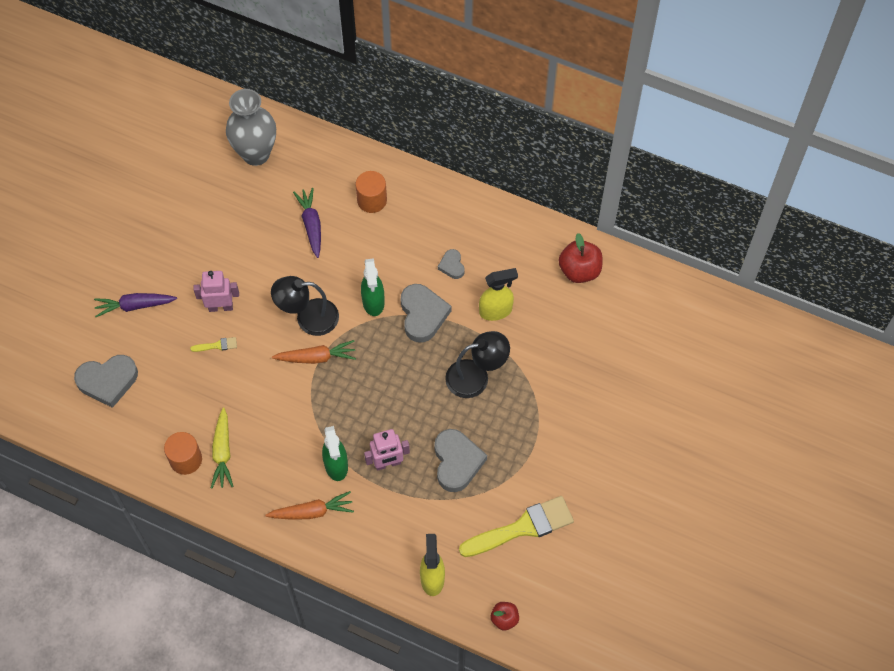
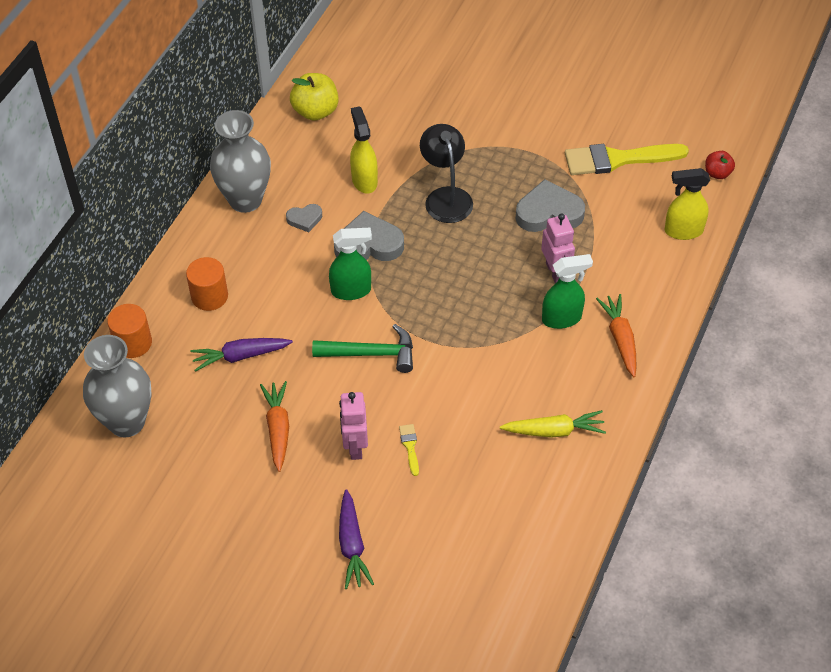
camera: 90 degrees left, 10 degrees down
(108, 381) = (463, 567): grey heart -> none
(186, 459) = (566, 469): orange cylinder -> orange cylinder (133, 343)
(308, 318) = (371, 353): black lamp -> green hammer
(316, 357) = (425, 343): orange carrot -> orange carrot (278, 429)
(474, 220) = (245, 200): none -> grey vase
(522, 527) = (618, 159): yellow brush -> yellow brush turned 75 degrees counterclockwise
(579, 270) = (315, 111): red apple -> yellow apple

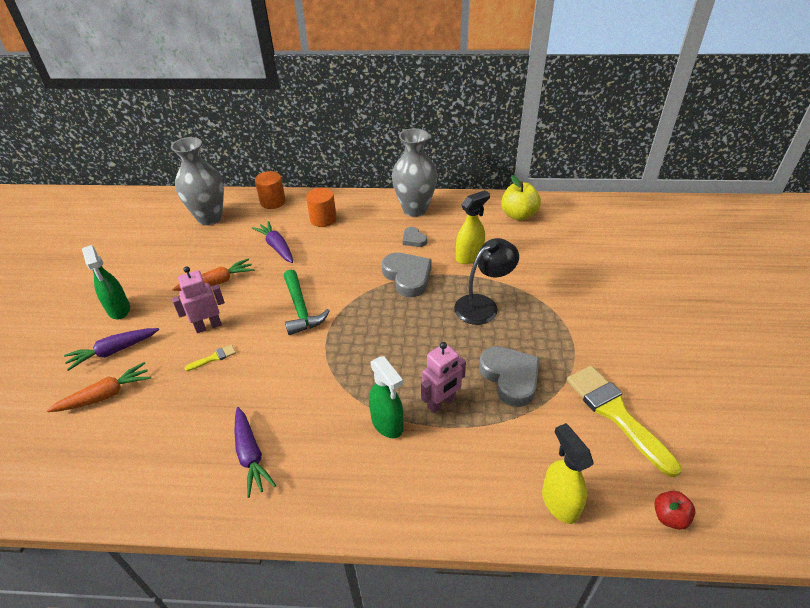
camera: 70 degrees right, 10 degrees down
(351, 291) = (358, 281): green spray bottle -> green spray bottle (119, 310)
(554, 431) = (250, 455): yellow carrot -> purple carrot
(620, 339) = (382, 481): orange carrot -> orange carrot (105, 395)

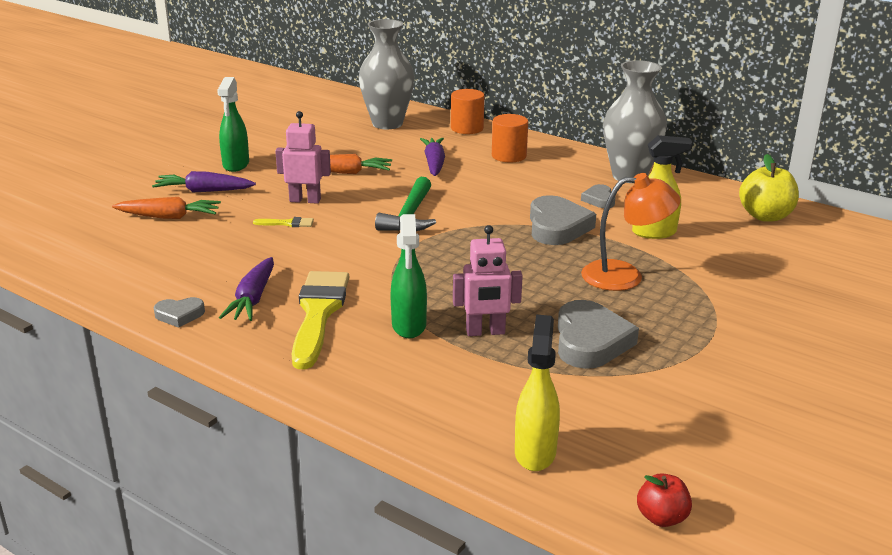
camera: 30 degrees right, 15 degrees down
(204, 505) = (179, 315): none -> grey heart
(483, 305) = (625, 276): black lamp -> orange lamp
(616, 414) = (694, 415): yellow brush -> yellow brush (318, 313)

